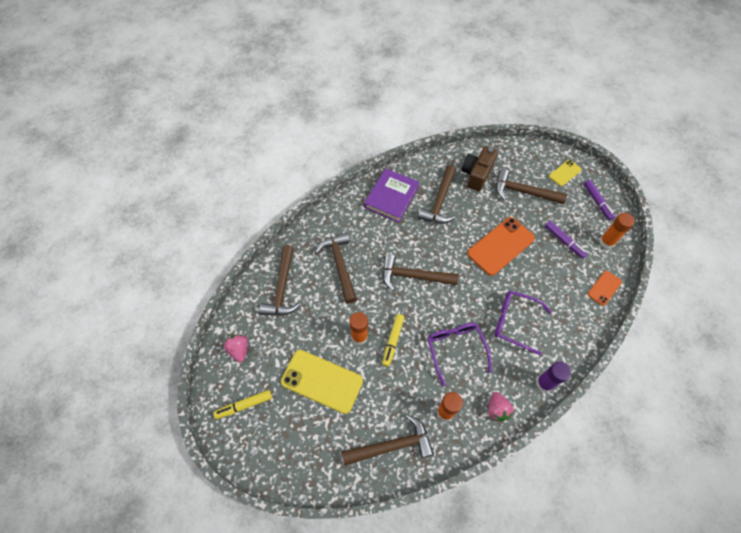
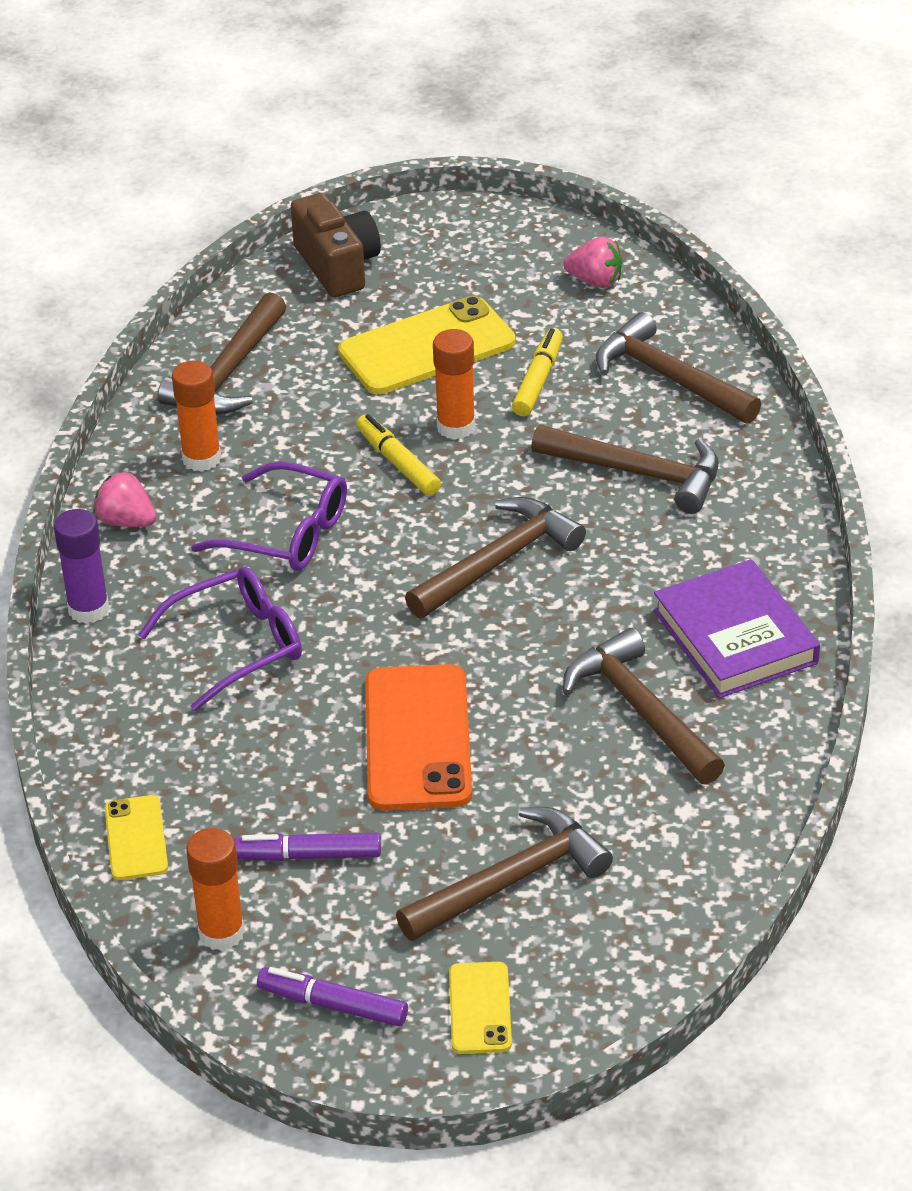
camera: 130 degrees right, 20 degrees down
(244, 405) = (486, 251): yellow marker -> yellow marker (538, 380)
(476, 174) = (652, 827): brown camera -> brown camera (337, 266)
(604, 288) = (136, 838): orange phone -> yellow phone

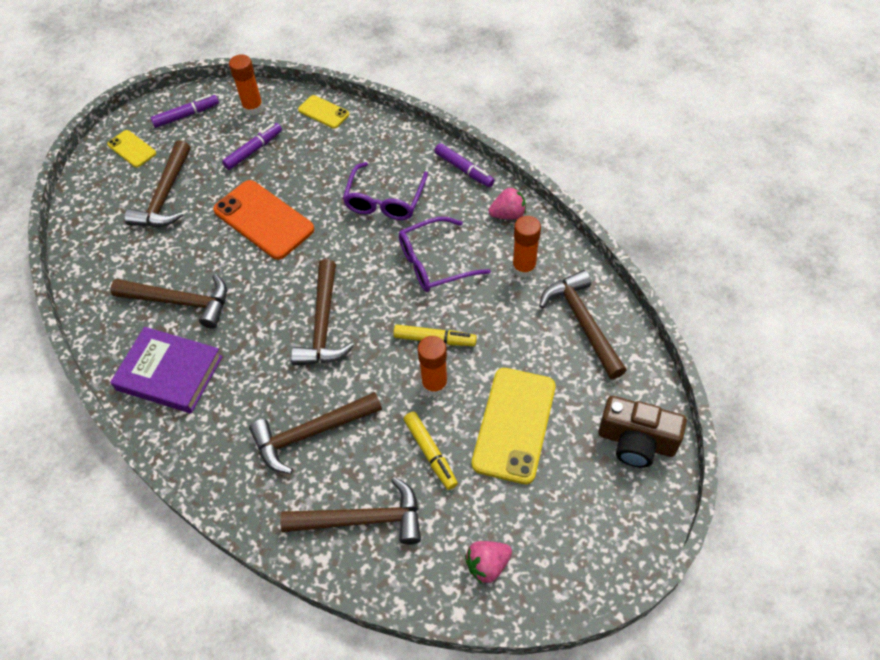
camera: 135 degrees right, 15 degrees up
(88, 609) = (464, 169): purple glue stick -> purple marker

